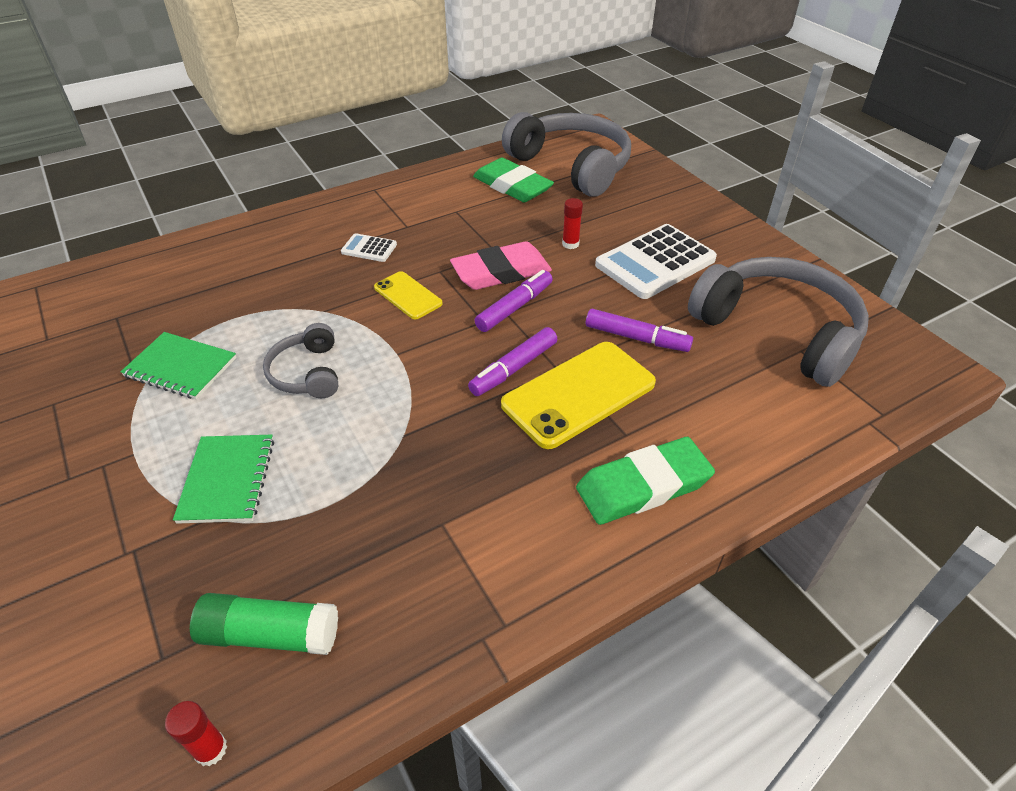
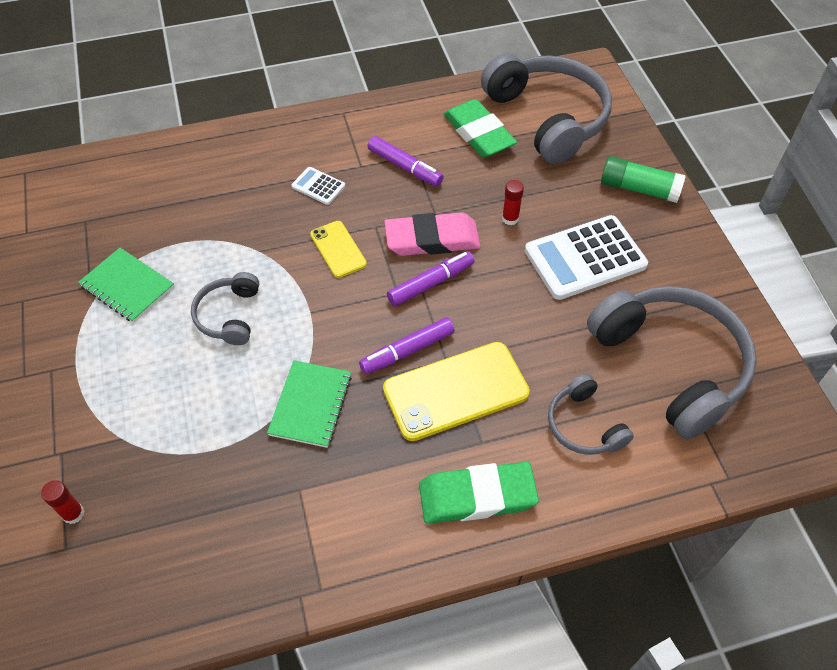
camera: 15 degrees right, 10 degrees up
(211, 749) = (85, 627): red glue stick -> red glue stick (73, 514)
(227, 480) = (142, 407): green notebook -> green notebook (310, 405)
(270, 634) = (145, 550): green glue stick -> green glue stick (639, 189)
(636, 338) = (531, 342): purple marker -> purple marker (405, 167)
(721, 398) = (583, 425): none -> grey headphones

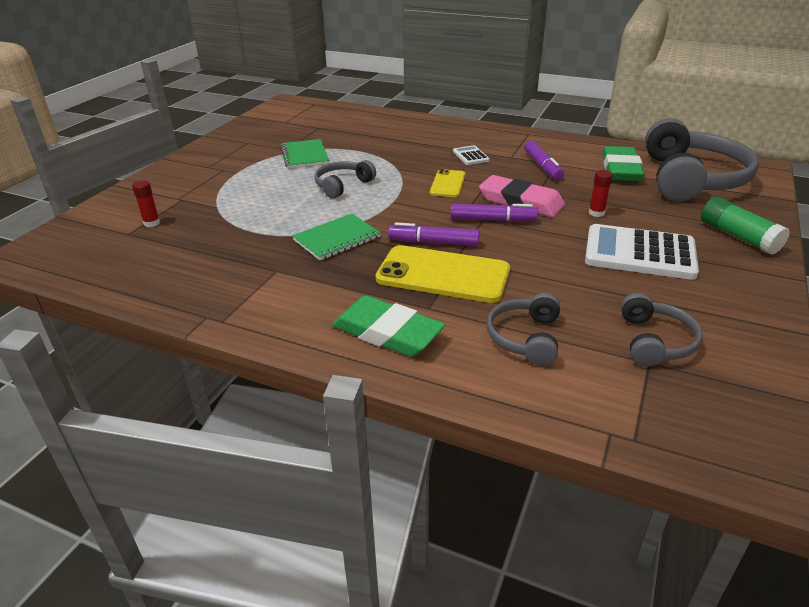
camera: 40 degrees right, 20 degrees down
(671, 364) = (655, 341): grey headphones -> grey headphones, size x0.50

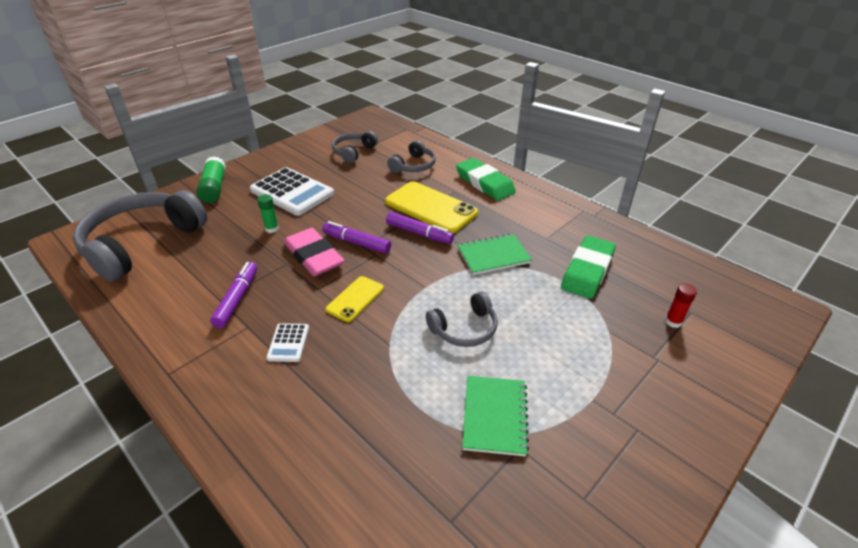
camera: 160 degrees left, 5 degrees up
(596, 213) = (272, 229): red glue stick -> green glue stick
(620, 169) = (175, 272): green eraser -> green eraser (587, 270)

